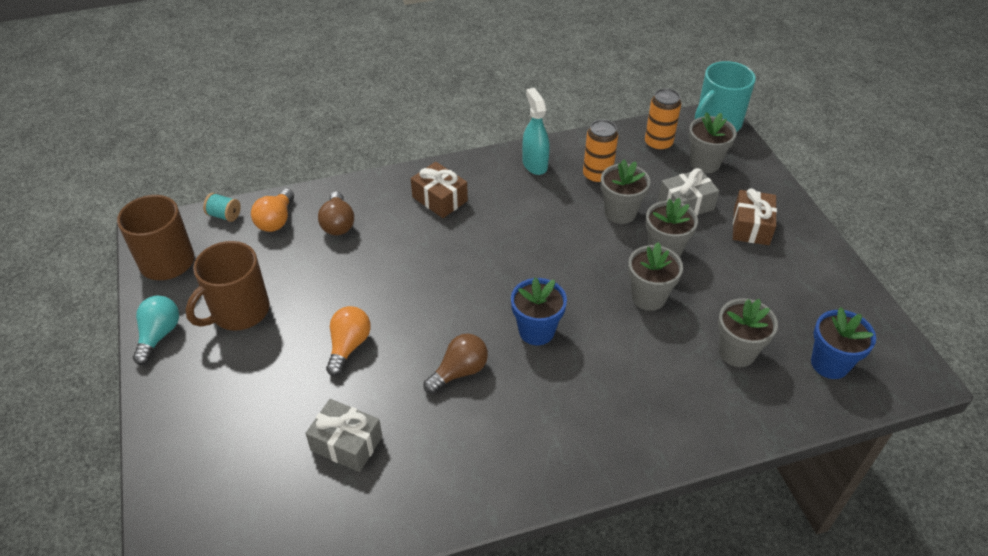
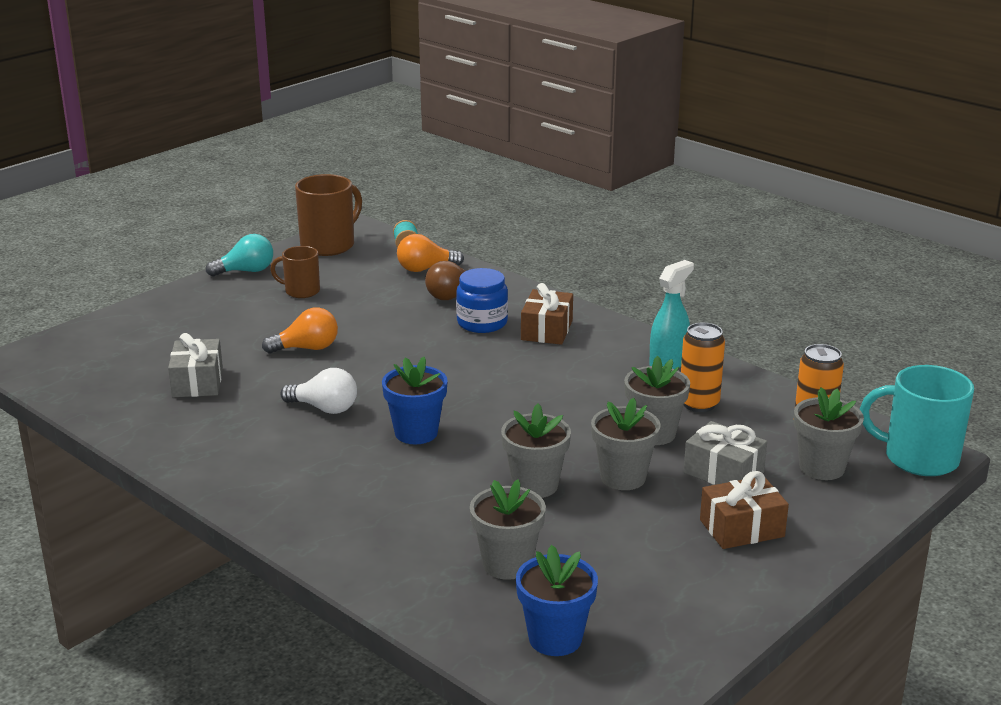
camera: 60 degrees right, 20 degrees down
(239, 311) = (301, 291): brown mug -> brown mug, size x0.60
(398, 227) = (482, 323): none -> blue jar
(459, 372) = (324, 408): brown light bulb -> white light bulb

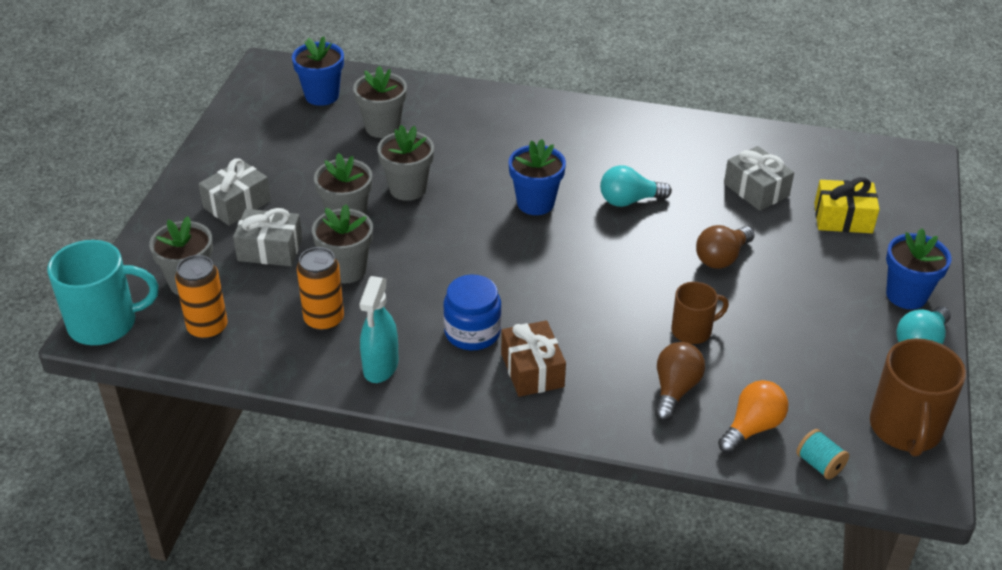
camera: 150 degrees right, 15 degrees up
(164, 343) = (843, 218): none -> yellow gift
(208, 292) = (906, 295): none -> blue flower pot
(301, 291) = (827, 333): brown mug -> brown mug (692, 331)
(307, 348) = (722, 258): orange light bulb -> brown light bulb
(324, 408) = (629, 201): white light bulb -> turquoise light bulb
(482, 323) = (604, 356): blue jar -> blue jar (472, 332)
(741, 528) = (237, 204): brown gift -> grey gift

